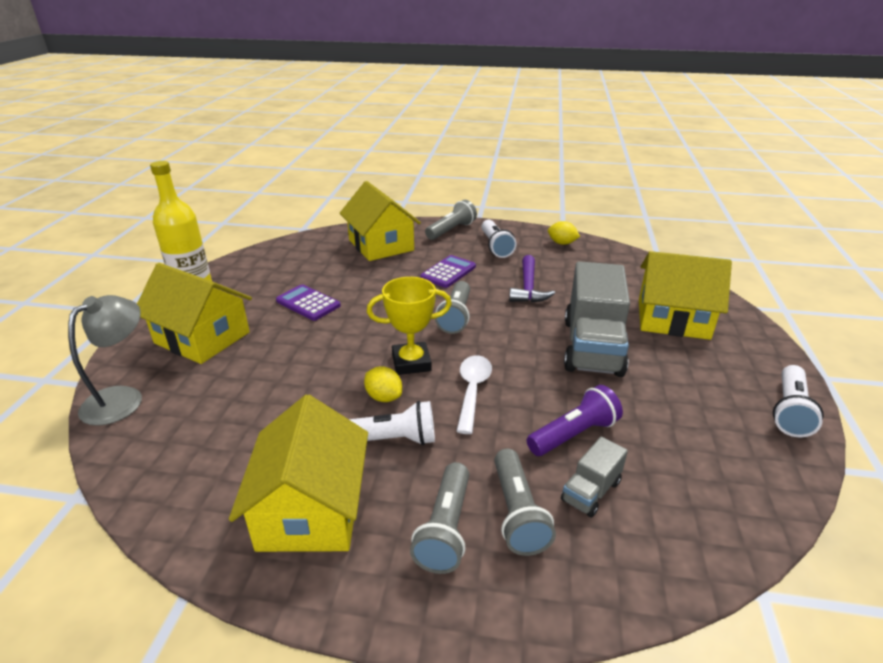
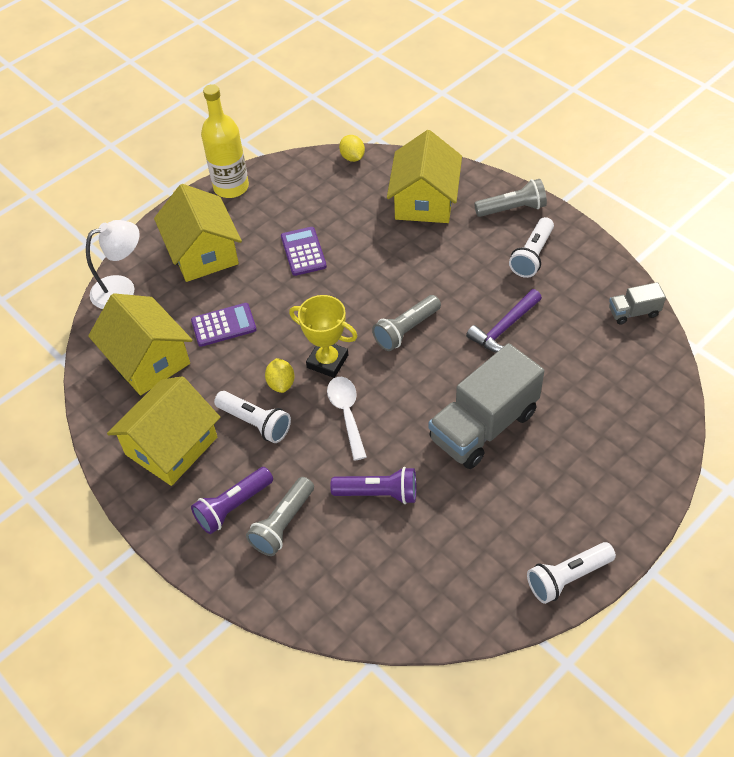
camera: 40 degrees right, 20 degrees up
(122, 398) = (122, 289): grey lamp -> white lamp
(446, 529) = (233, 506): grey flashlight -> purple flashlight
(448, 272) = (451, 270): purple calculator -> purple calculator (224, 325)
(472, 390) = (346, 414): white spoon -> white spoon turned 60 degrees counterclockwise
(562, 243) = (606, 283): yellow lemon -> yellow lemon (352, 157)
(591, 491) = (342, 539): grey truck -> grey truck (633, 312)
(673, 319) = (594, 437): yellow house -> yellow house (148, 360)

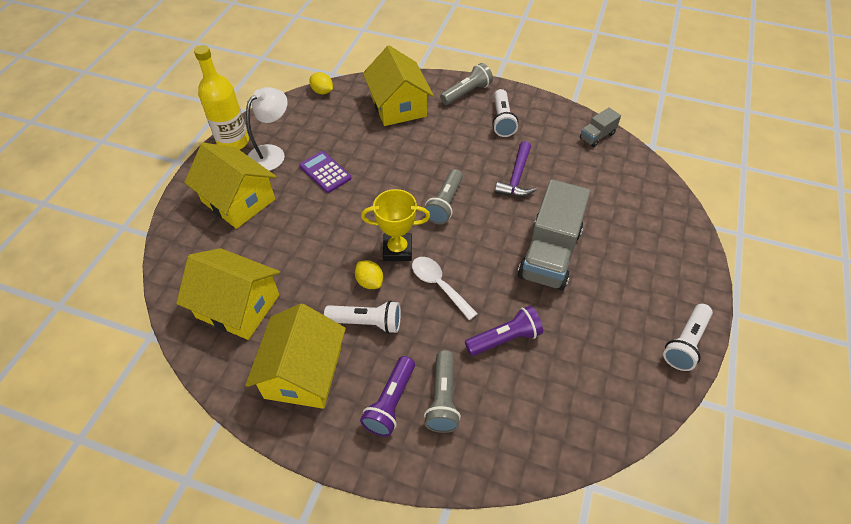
camera: 30 degrees left, 0 degrees up
(122, 289) = (179, 255): white lamp -> white lamp (272, 153)
(224, 325) = (291, 252): purple calculator -> none

